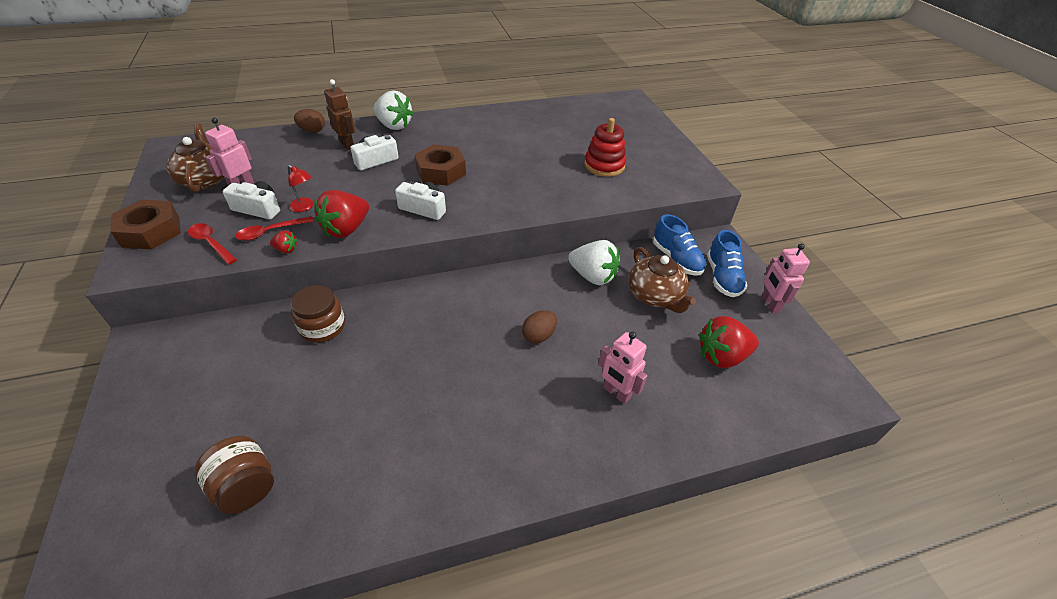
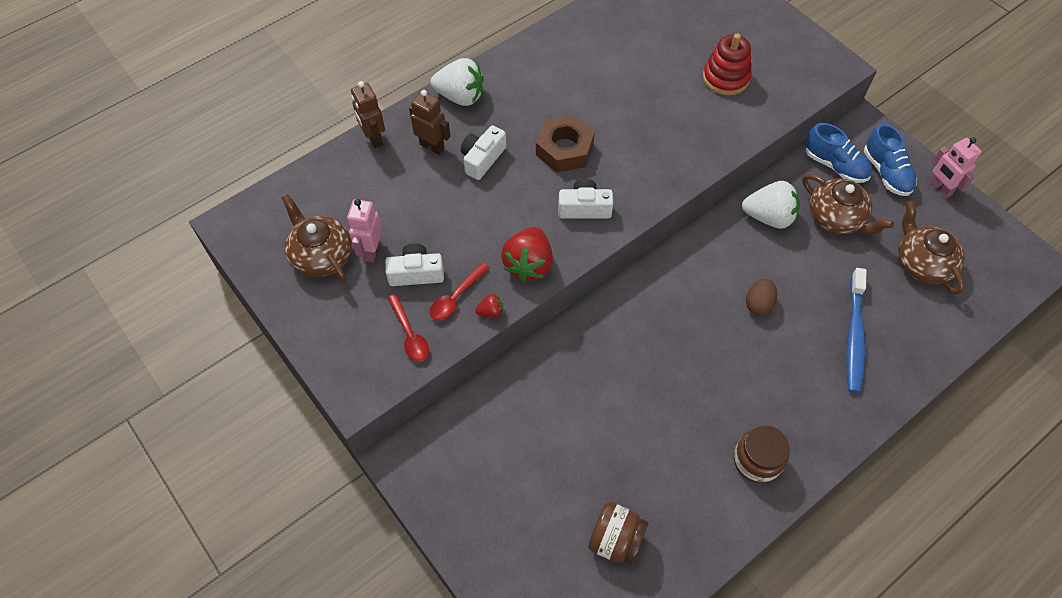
camera: 20 degrees left, 15 degrees up
(151, 231) = (333, 344): brown nut -> none
(211, 243) = (409, 334): red spoon -> red spoon turned 135 degrees counterclockwise
(305, 207) = (463, 252): red lamp -> none
(312, 131) = (373, 138): brown egg -> brown robot
(322, 327) = (557, 373): brown jar -> brown jar (757, 460)
(616, 393) = (854, 335): pink robot -> blue toothbrush
(722, 356) = (922, 263): red strawberry -> brown teapot

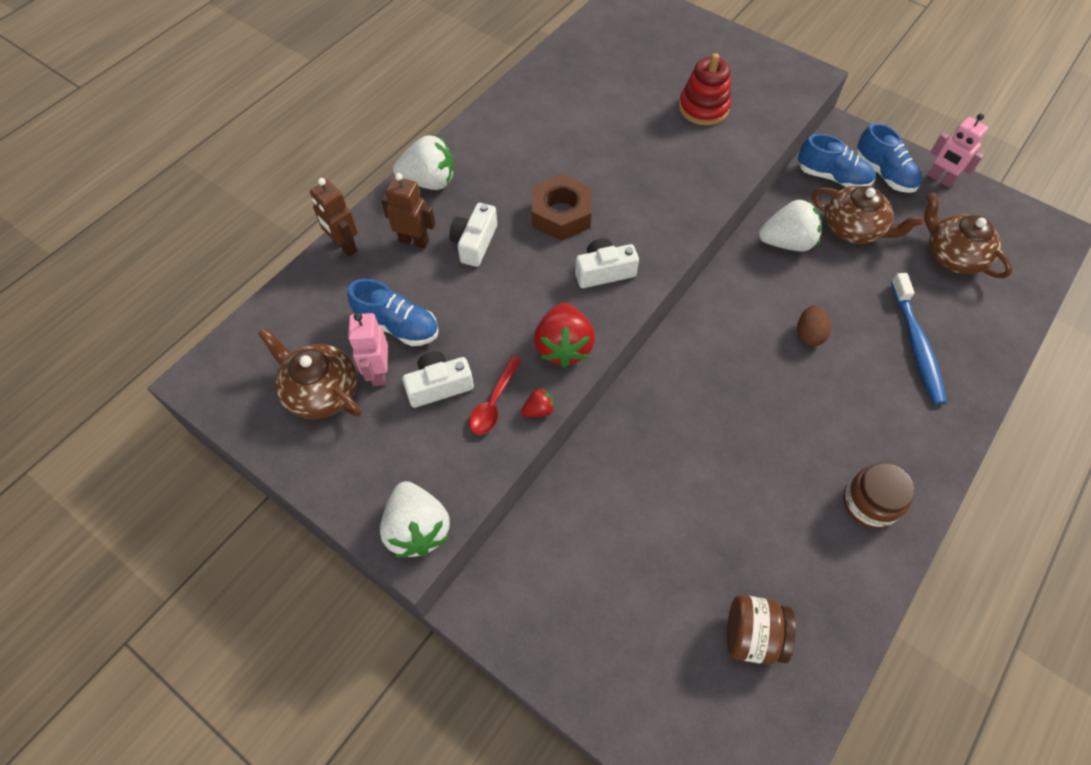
camera: 15 degrees left, 0 degrees up
(365, 382) = (417, 529): none -> white strawberry
(397, 216) = (398, 326): none -> blue shoe
(409, 334) = (453, 458): red spoon -> none

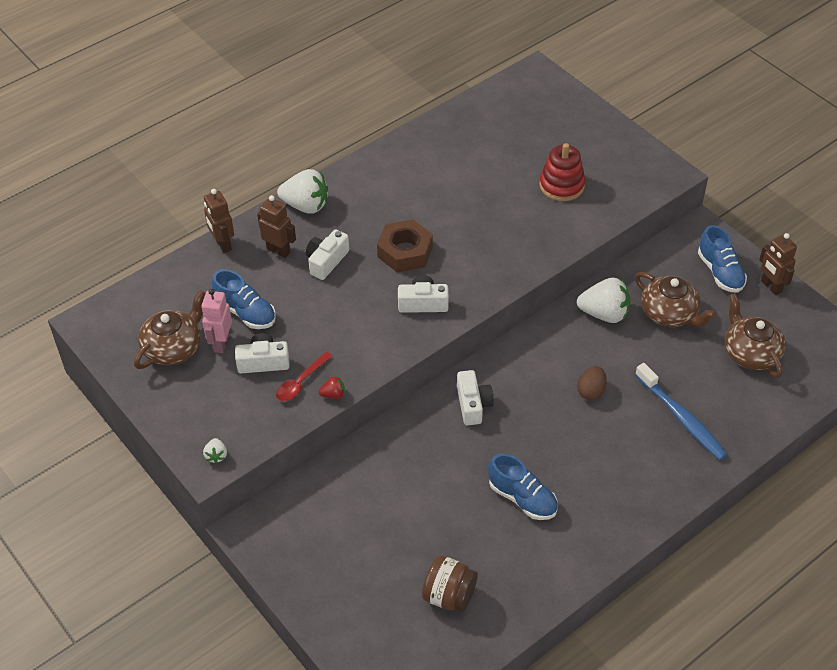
camera: 15 degrees right, 10 degrees down
(321, 391) = (173, 348): brown teapot -> brown teapot turned 75 degrees clockwise
(417, 529) = (216, 455): white strawberry -> white strawberry, size x0.46
(563, 347) = (369, 353): red strawberry -> none
(688, 379) = (473, 404): none -> white camera
(832, 177) = (670, 266): blue shoe -> blue shoe (522, 498)
(869, 503) = (584, 527): brown jar -> none
(916, 344) = (681, 417): blue toothbrush -> blue toothbrush turned 45 degrees counterclockwise
(940, 179) = (771, 286): pink robot -> brown robot

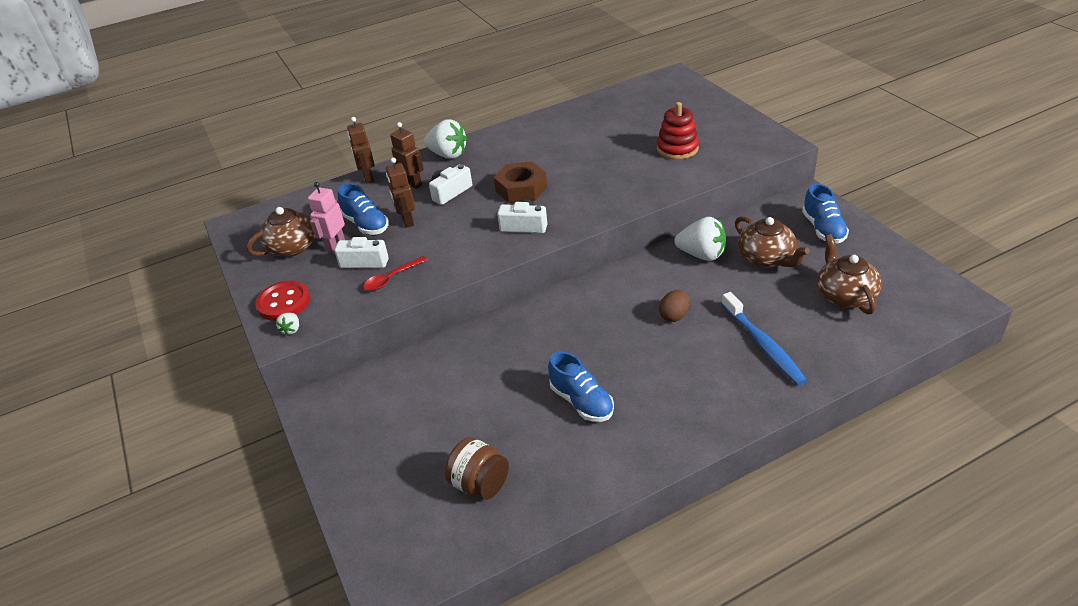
camera: 15 degrees right, 10 degrees down
(193, 423) = (283, 302): none -> red button
(333, 394) = (417, 290): red strawberry -> none
(473, 404) = (556, 318): white camera -> none
(771, 286) = (874, 243): brown robot -> brown robot (407, 221)

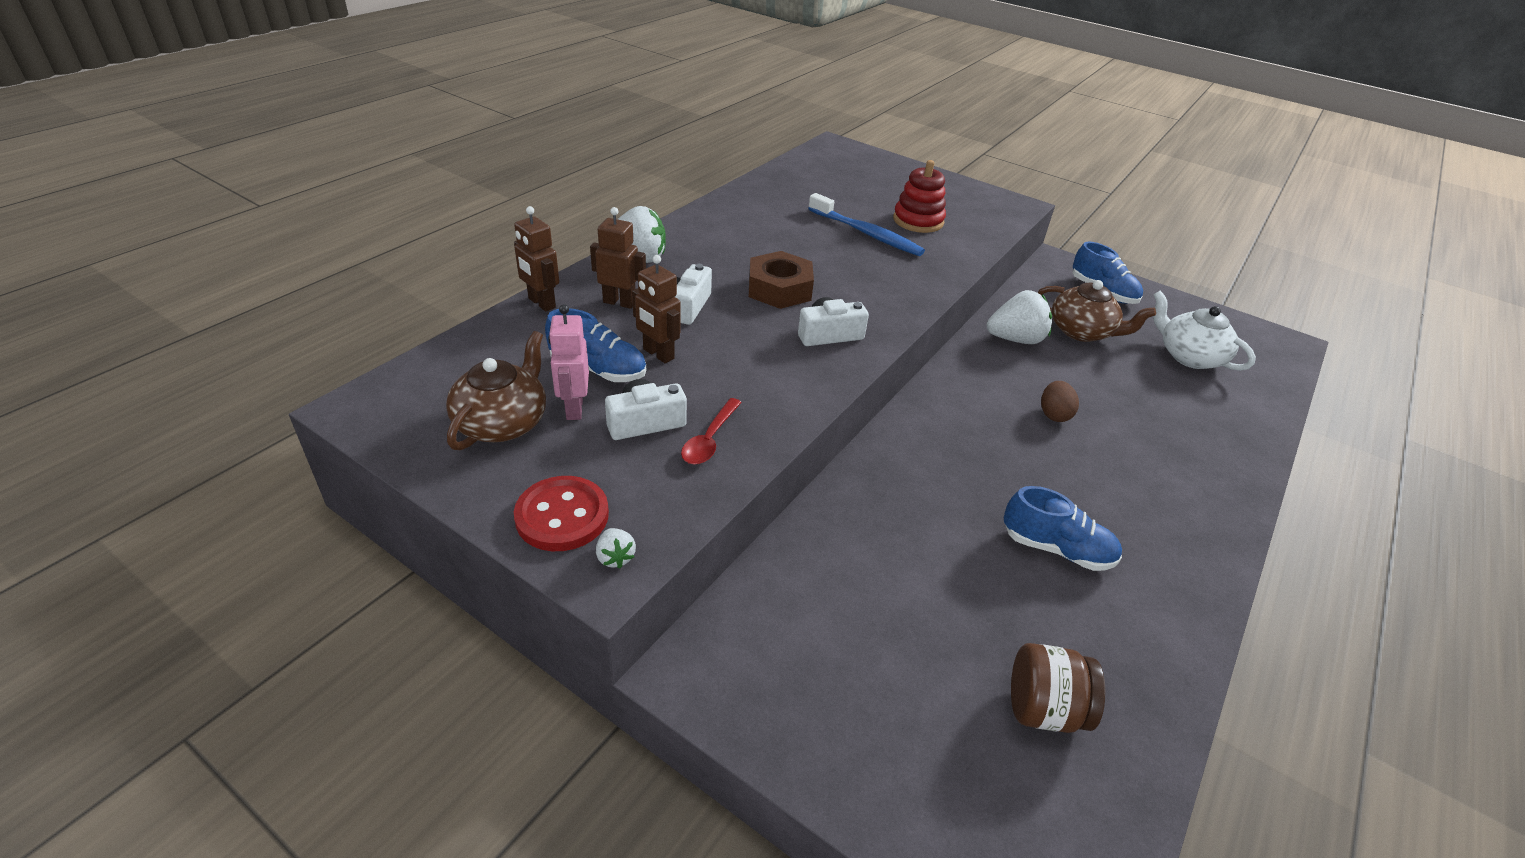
camera: 35 degrees left, 0 degrees up
(763, 345) = (1171, 426): blue toothbrush -> blue toothbrush (866, 233)
(845, 295) = (1189, 356): brown teapot -> white teapot

